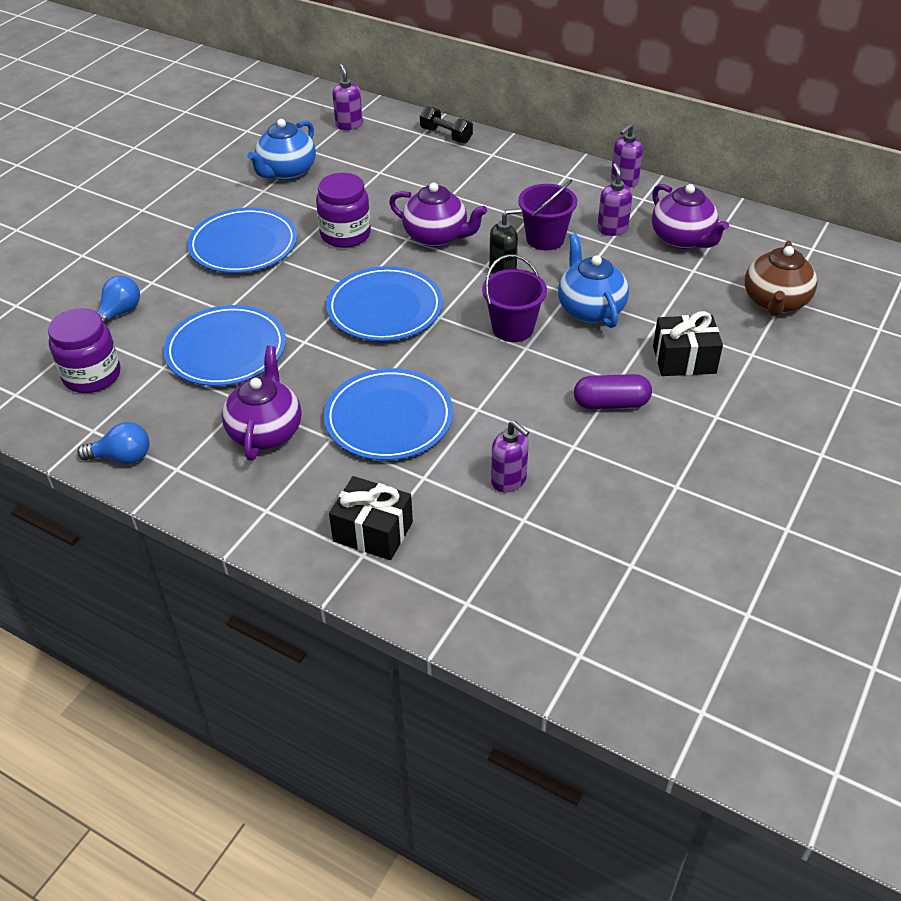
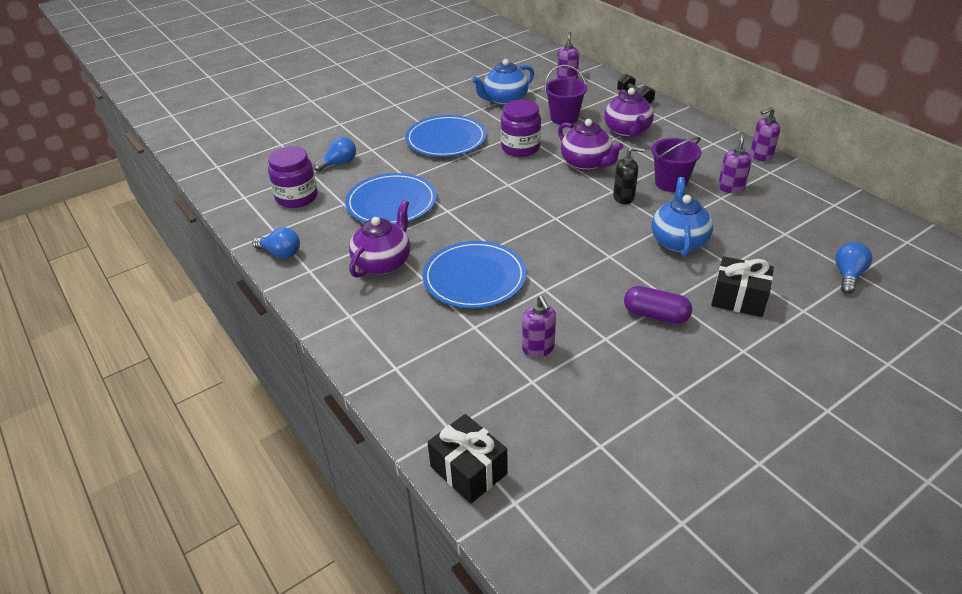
camera: 25 degrees right, 5 degrees down
(373, 532) = (413, 354): black gift -> black gift (468, 470)
(385, 308) = (518, 202): blue plate -> none
(513, 328) = (607, 240): purple bucket -> purple bucket (564, 118)
(682, 239) = (788, 208): purple teapot -> purple teapot (627, 131)
(775, 302) = (848, 275): brown teapot -> blue light bulb

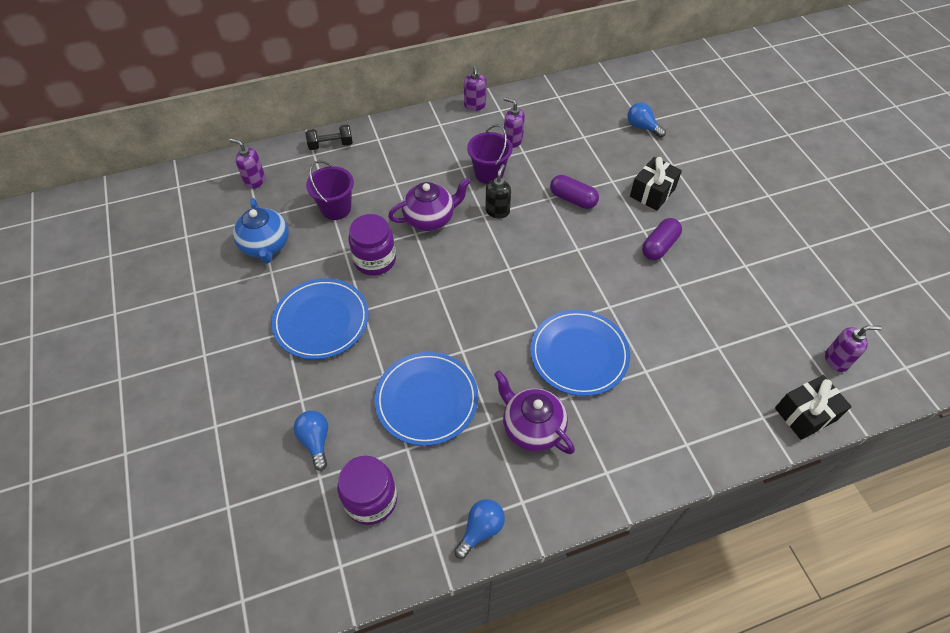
camera: 75 degrees left, 15 degrees up
(538, 348) = (682, 332): purple soap dispenser -> purple soap dispenser (836, 360)
(627, 131) = (389, 171): purple teapot -> none
(678, 241) = (572, 199): blue teapot -> purple capsule

